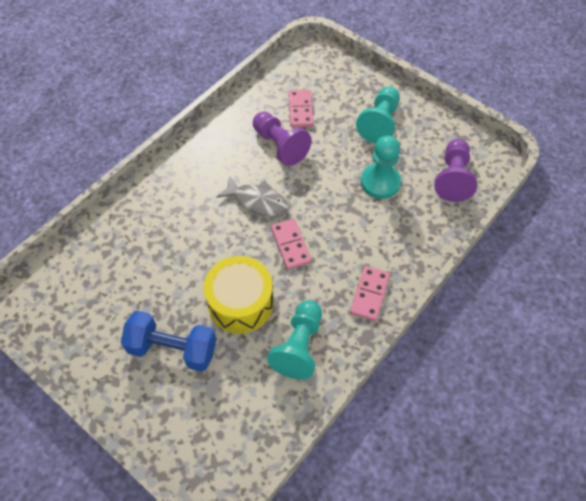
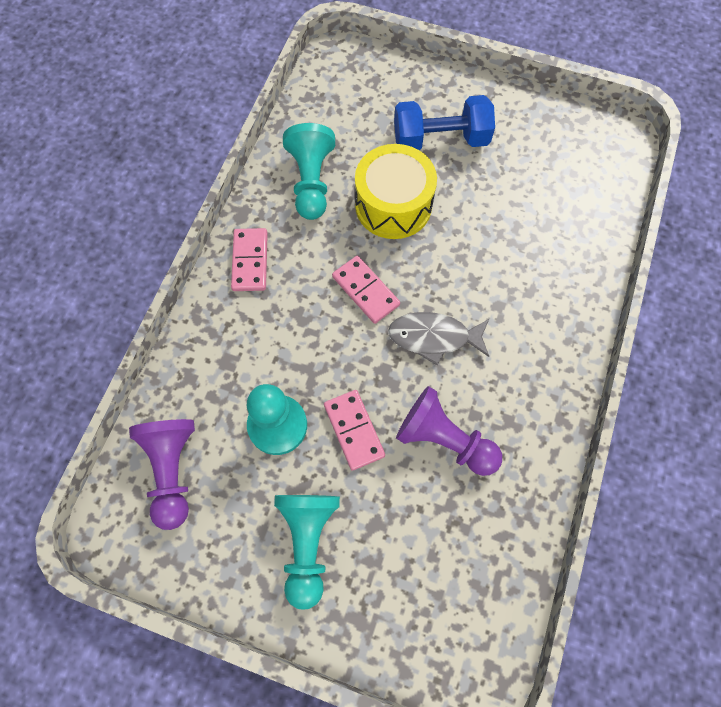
camera: 160 degrees right, 10 degrees up
(300, 110) = (442, 523): pink domino -> pink domino (354, 430)

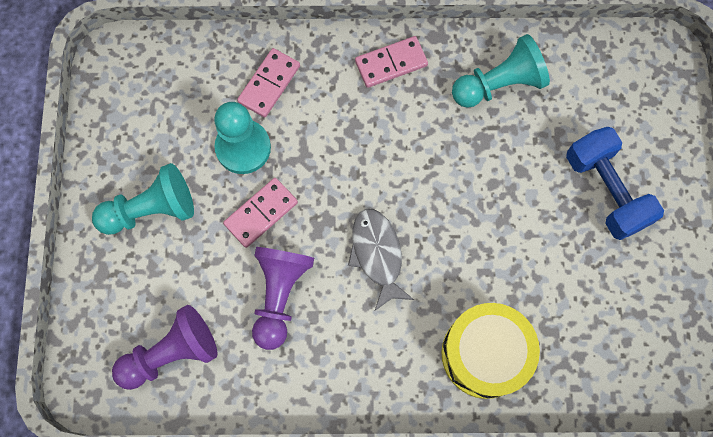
camera: 70 degrees right, 5 degrees up
(172, 470) = (176, 80): purple pawn -> purple pawn (171, 353)
(366, 291) = (401, 176): pink domino -> pink domino (269, 84)
(393, 205) = (506, 170): yellow drum -> yellow drum (484, 354)

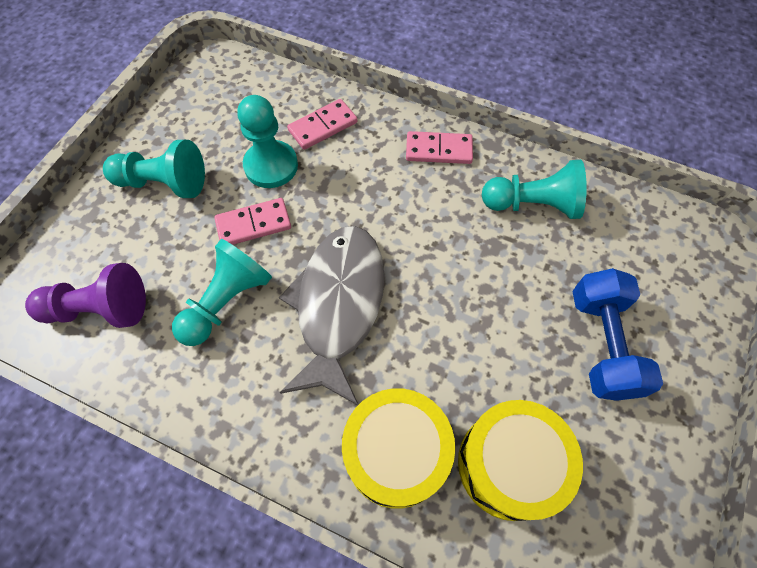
camera: 25 degrees right, 10 degrees down
(279, 295) = (226, 302): purple pawn -> turquoise pawn
(377, 254) = (338, 305): grey fish -> grey fish, size x1.69
(573, 322) = (509, 464): none -> yellow drum

